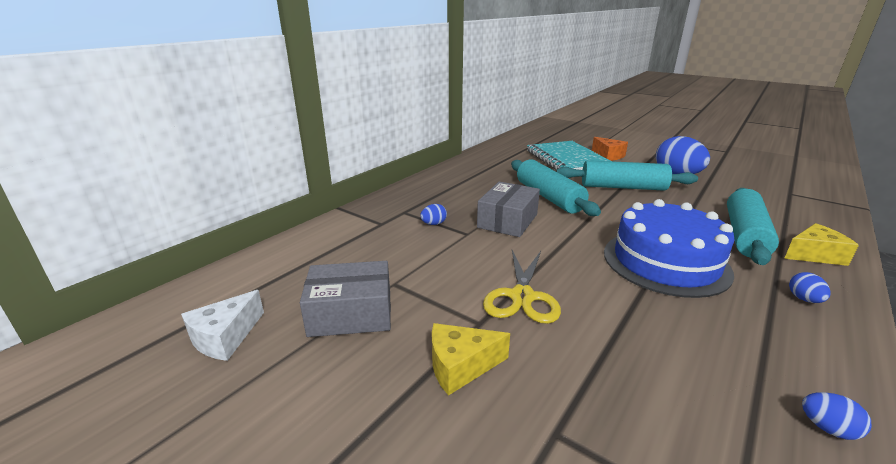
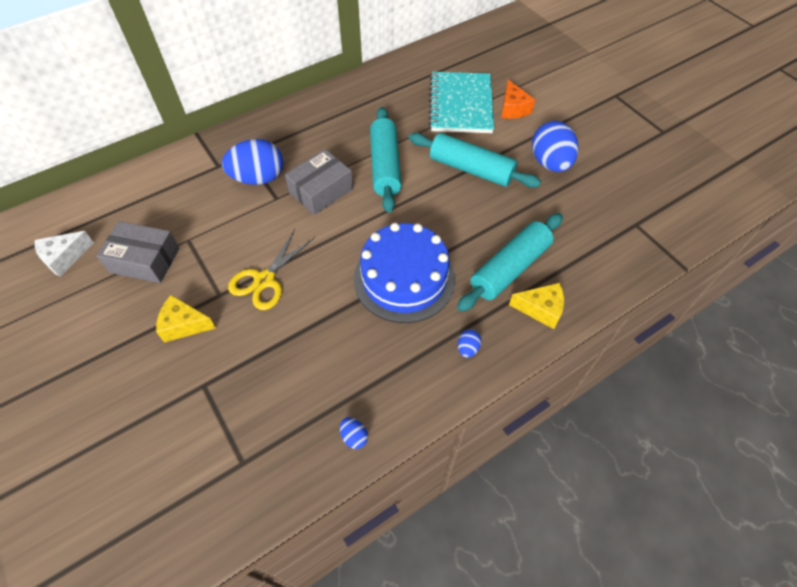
camera: 20 degrees right, 30 degrees up
(433, 224) = (258, 178): blue egg -> blue egg, size x2.32

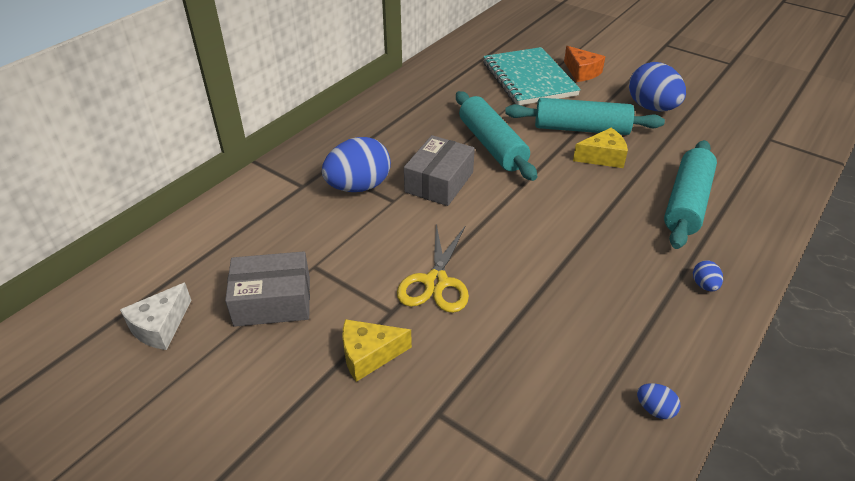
camera: 20 degrees left, 15 degrees down
(404, 278) = (589, 239): blue cake -> none
(541, 309) = (745, 230): yellow cheese -> yellow cheese (602, 157)

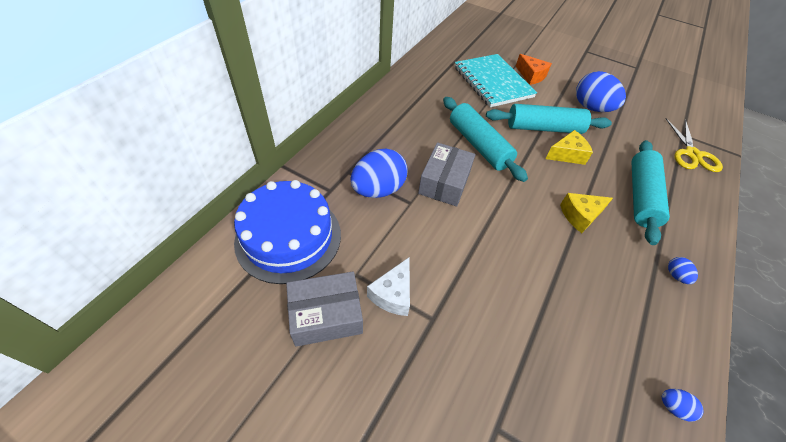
camera: 10 degrees left, 10 degrees up
(160, 326) = (226, 352): white cheese -> white cheese (393, 294)
(246, 228) = (288, 237): none -> blue cake
(369, 355) = (423, 369): yellow cheese -> yellow cheese (580, 216)
(436, 282) = (464, 285): yellow scissors -> yellow scissors (692, 154)

